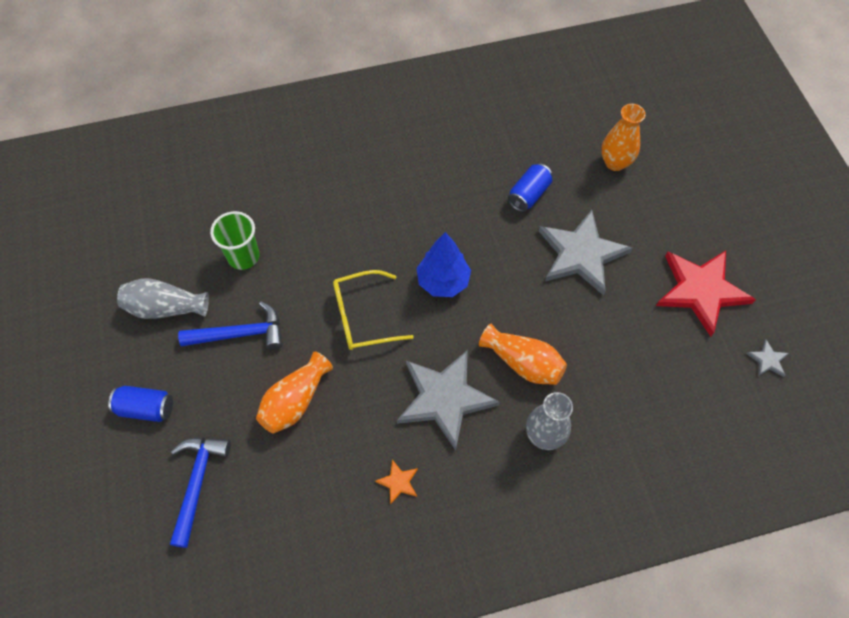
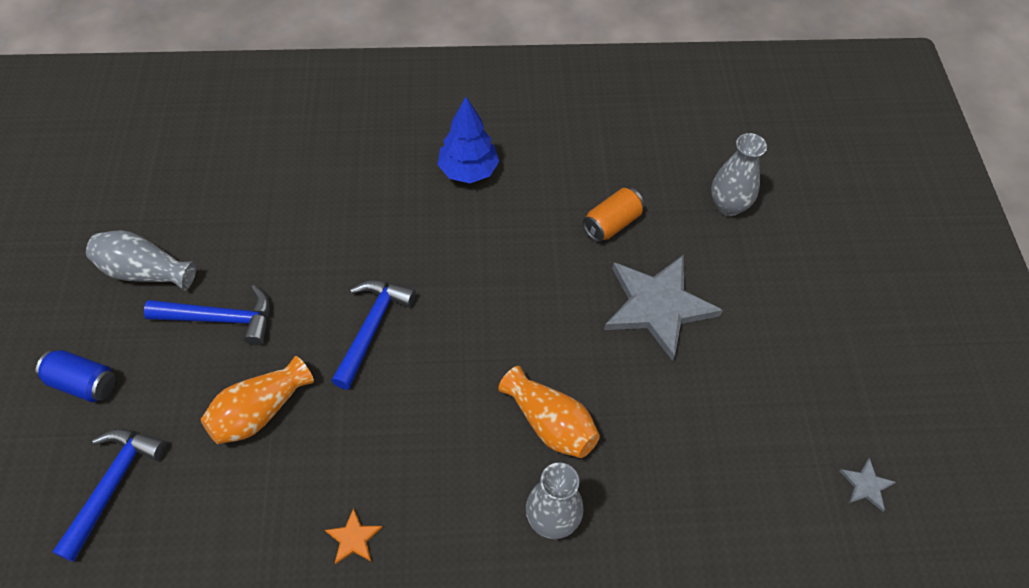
camera: 10 degrees right, 5 degrees down
(243, 256) = (253, 231): green cup -> none
(363, 316) = (371, 328): yellow glasses -> blue hammer
(443, 281) = (479, 306): blue tree -> blue tree (468, 171)
(444, 398) = (440, 447): grey star -> none
(528, 194) = (612, 223): blue can -> orange can
(615, 162) = (728, 206): orange vase -> grey vase
(701, 291) = (799, 380): red star -> none

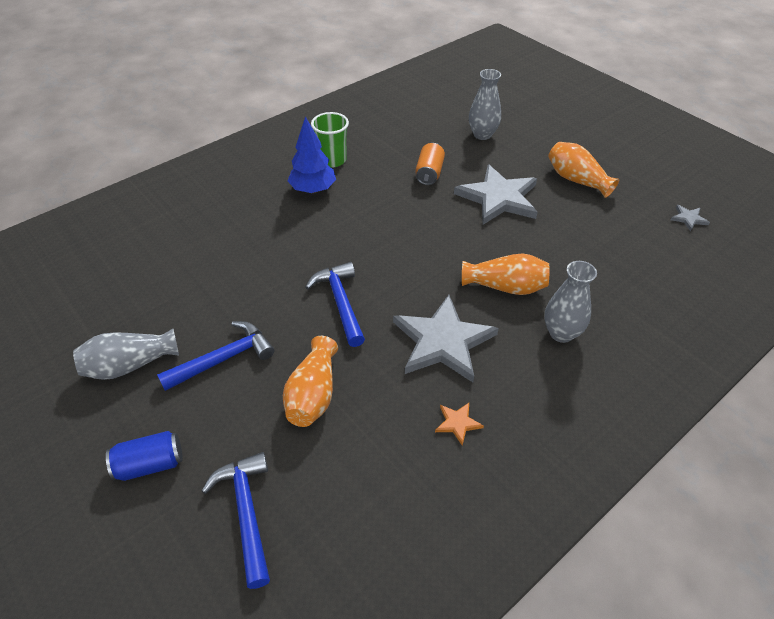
camera: 35 degrees left, 10 degrees down
(425, 442) = (443, 341): none -> grey star
(523, 143) = (332, 160): none -> green cup
(779, 340) = (576, 180): none -> orange vase

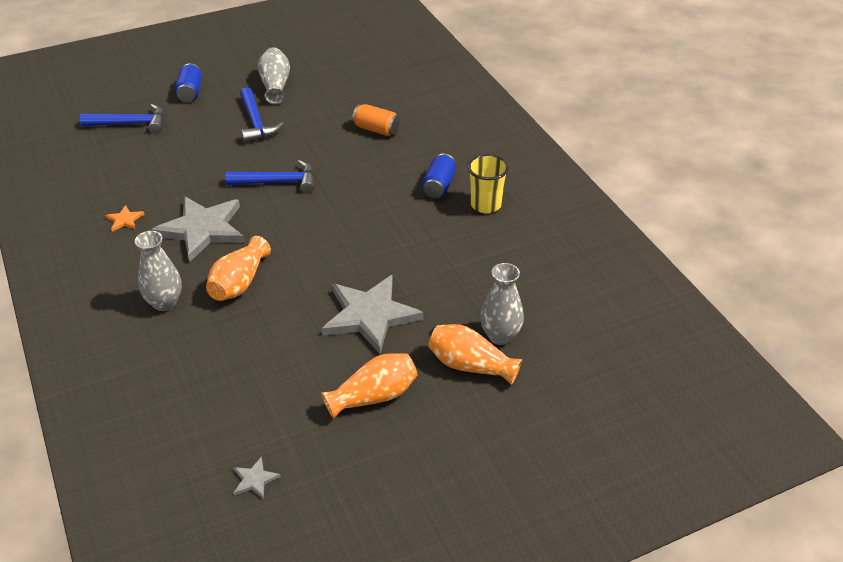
camera: 105 degrees right, 5 degrees down
(313, 190) = (439, 186): blue tree -> blue can
(313, 394) = (197, 158): orange vase -> orange vase (470, 366)
(332, 160) = (485, 205): green cup -> yellow cup
(429, 173) = (436, 271): orange can -> orange can (376, 129)

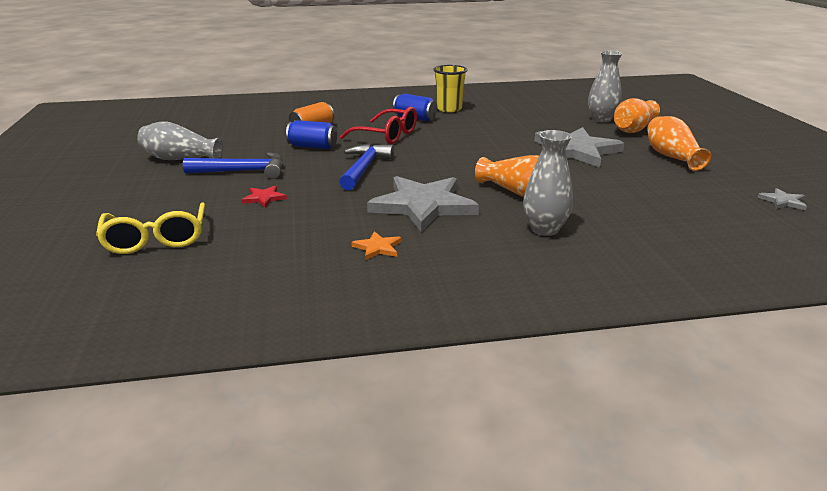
camera: 75 degrees left, 15 degrees down
(131, 124) = (156, 238): blue hammer -> yellow glasses
(190, 92) = (130, 200): blue can -> blue can (312, 147)
(204, 147) = (264, 198): none -> red star
(373, 177) = (386, 135): none -> red glasses

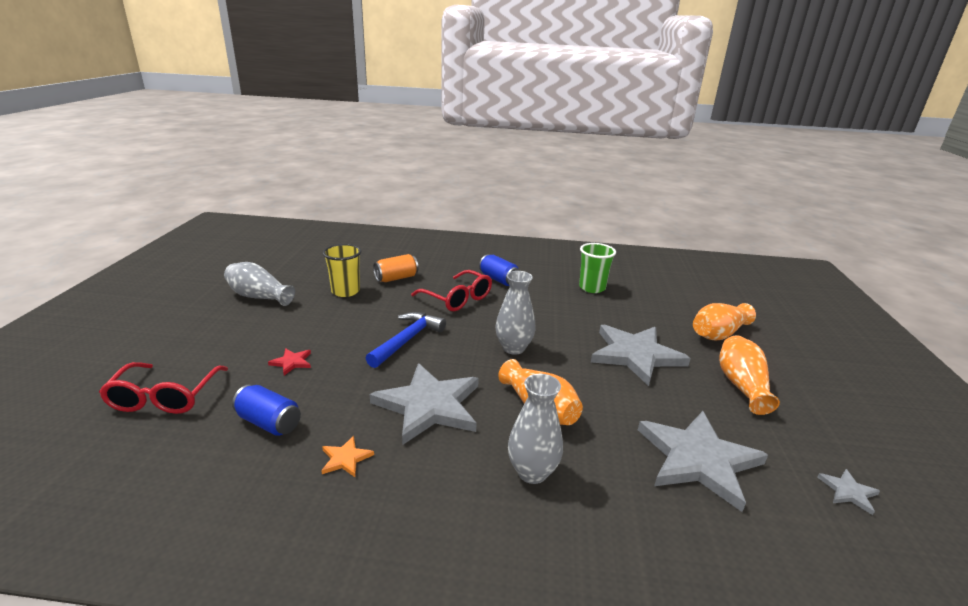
camera: 15 degrees right, 0 degrees up
(156, 238) = (165, 397): yellow glasses -> red glasses
(243, 171) = (299, 323): blue hammer -> none
(312, 147) = (380, 301): blue can -> blue can (269, 422)
(449, 109) = (539, 272): yellow cup -> yellow cup (345, 291)
(505, 113) = (592, 288): none -> green cup
(601, 119) = (690, 313): grey vase -> grey vase (513, 348)
(667, 202) = (698, 460): none -> grey star

